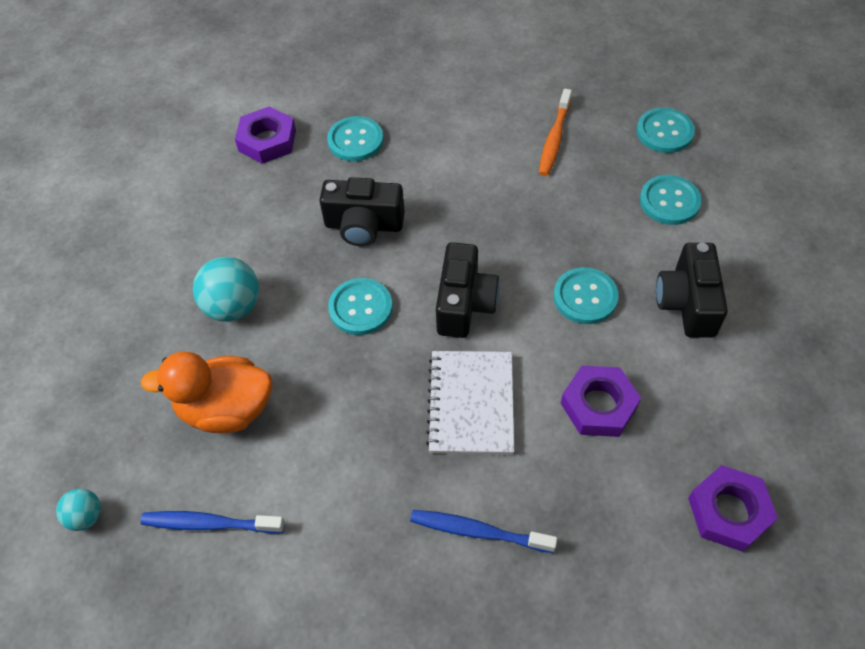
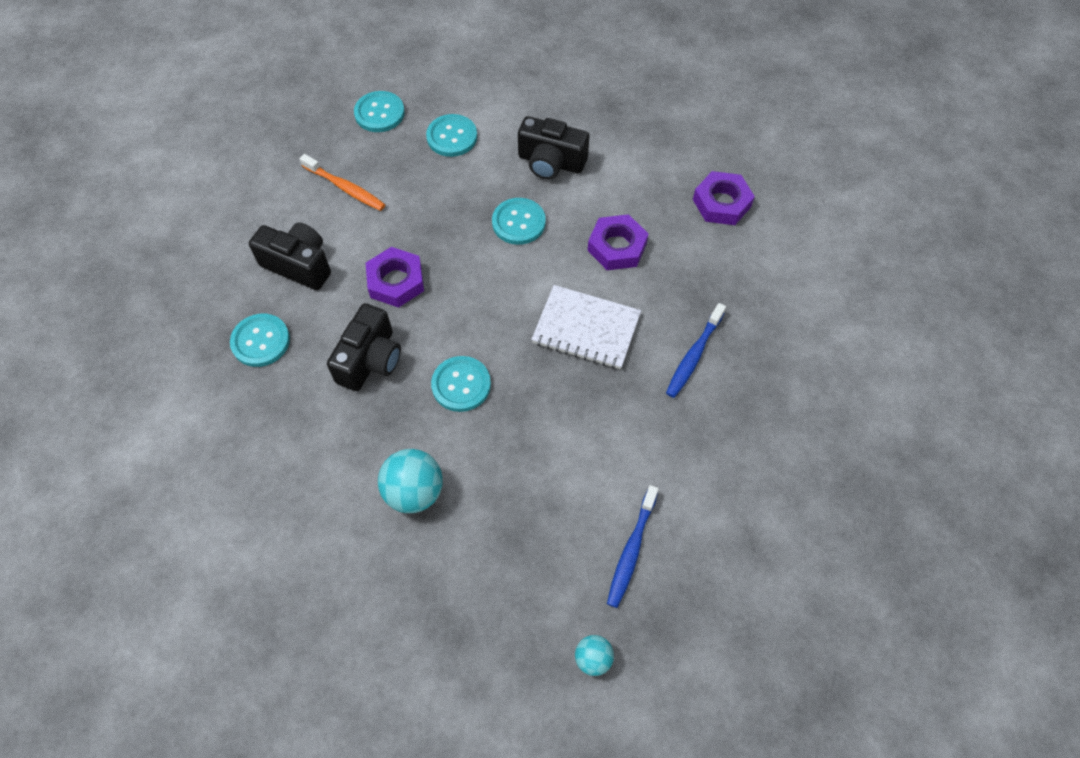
camera: 75 degrees left, 5 degrees up
(226, 409) = (524, 518): orange duck -> none
(267, 140) = (216, 420): purple nut -> purple nut (396, 281)
(464, 304) = (490, 306): black camera -> black camera (299, 265)

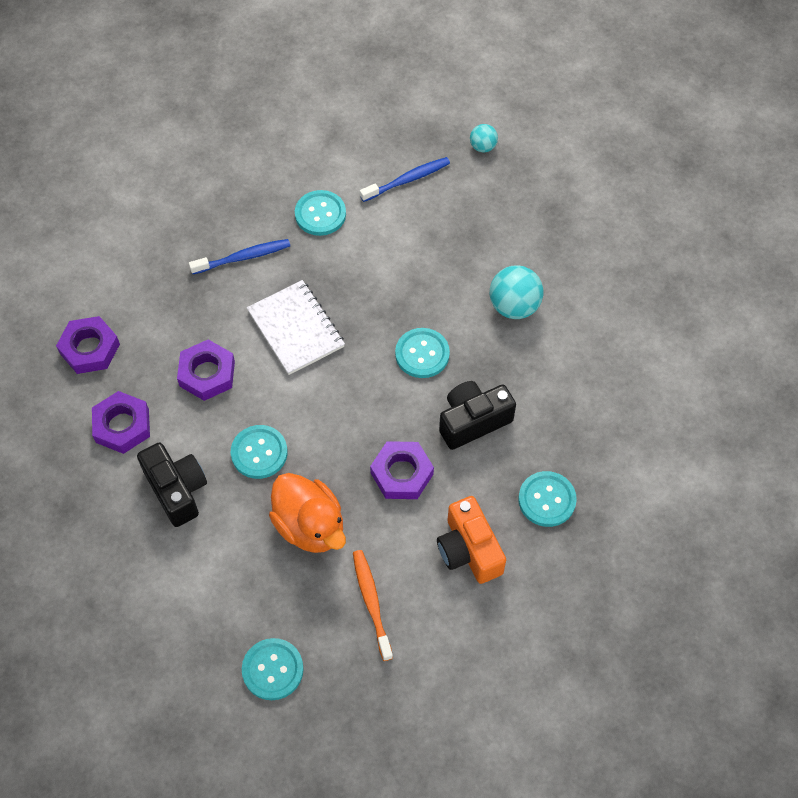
camera: 140 degrees left, 0 degrees up
(299, 265) = (469, 550): black camera -> orange camera
(433, 203) = (310, 526): none -> orange duck
(452, 137) = (233, 586): turquoise button -> turquoise button (320, 214)
(635, 173) = (122, 426): none -> purple nut

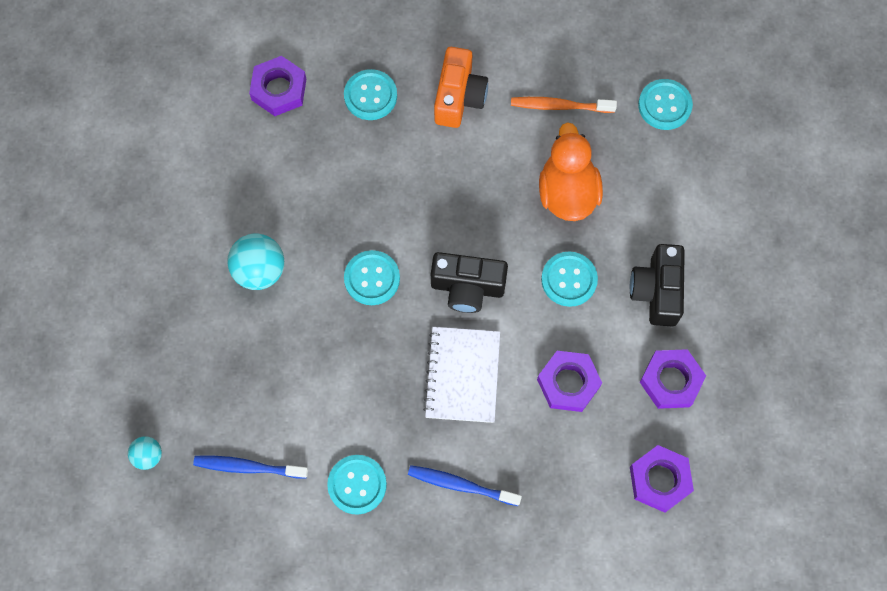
camera: 145 degrees left, 10 degrees up
(371, 602) = (559, 106): orange toothbrush -> orange toothbrush turned 75 degrees clockwise
(401, 473) = (466, 187): purple nut -> purple nut (279, 89)
(473, 421) = (376, 193): black camera -> black camera (467, 287)

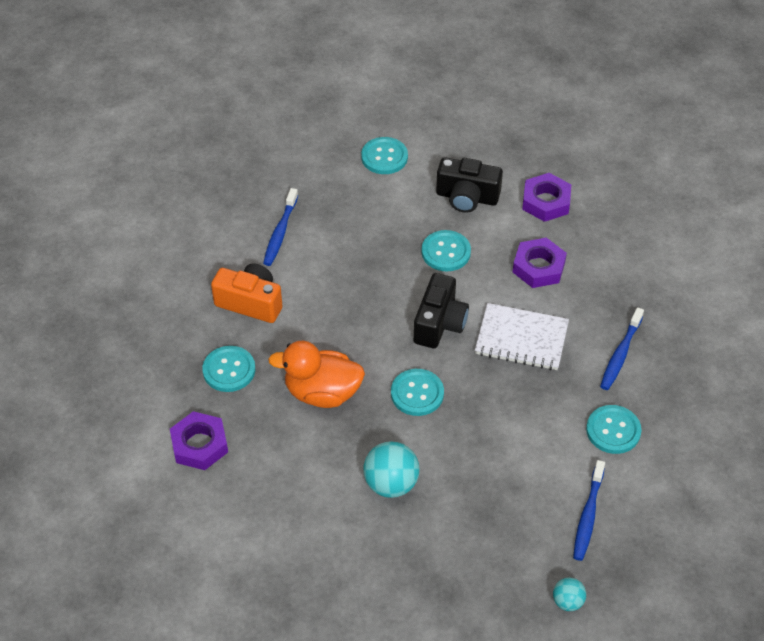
camera: 80 degrees left, 20 degrees down
(559, 106) = (280, 232): orange toothbrush -> blue toothbrush
(567, 192) = (364, 240): orange duck -> orange duck (322, 392)
(659, 480) = (628, 223): purple nut -> none
(664, 105) = (299, 163): turquoise button -> turquoise button (384, 157)

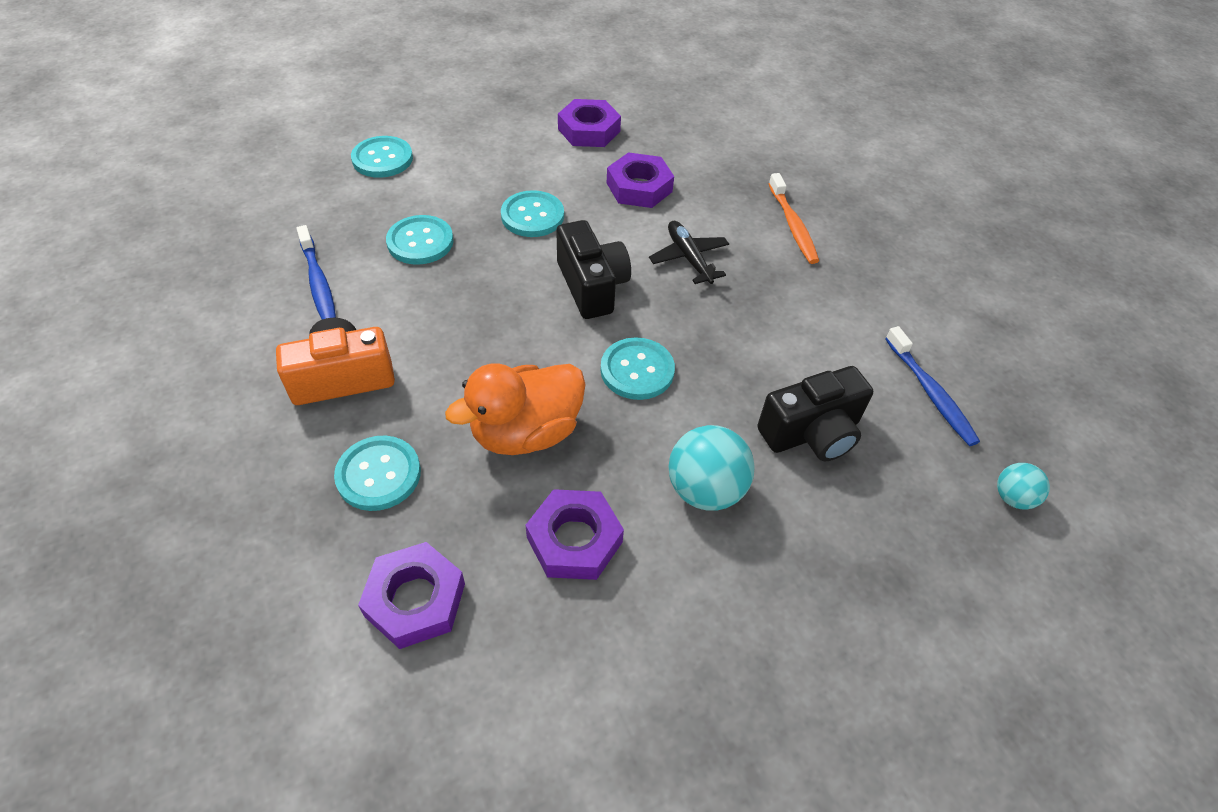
camera: 40 degrees left, 0 degrees up
(298, 465) = (574, 540): none -> purple nut
(467, 197) = (507, 158): black camera -> black camera (811, 433)
(521, 339) = (689, 258): white notebook -> black plane
(613, 430) = (861, 297): turquoise button -> turquoise button (420, 242)
(620, 354) = (792, 225): blue toothbrush -> orange toothbrush

